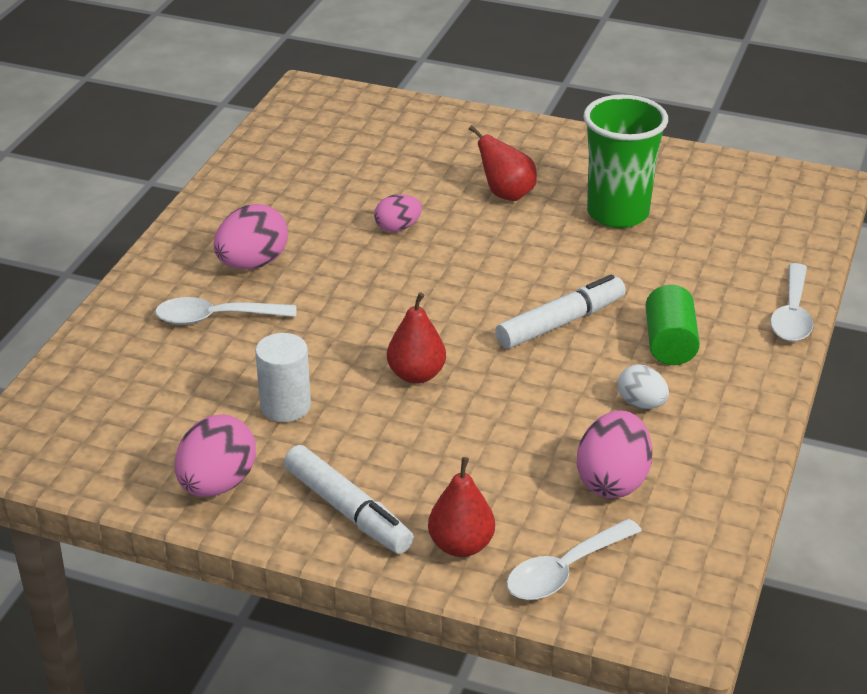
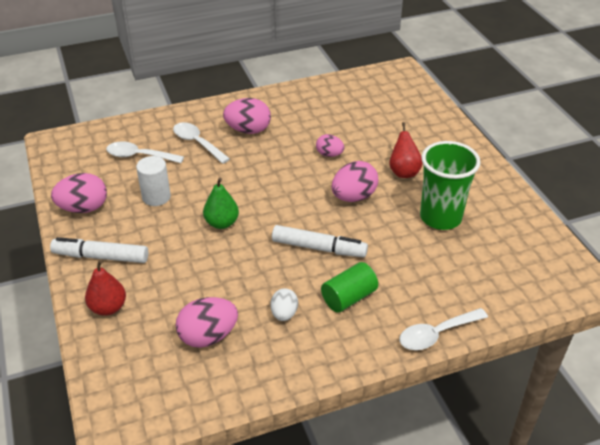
camera: 50 degrees right, 5 degrees up
(348, 510) = (101, 257): white marker -> white marker turned 90 degrees clockwise
(416, 375) = (222, 223): red pear -> green pear
(503, 252) = (353, 197): none -> pink egg
(564, 571) = (120, 355): white spoon -> white spoon (139, 156)

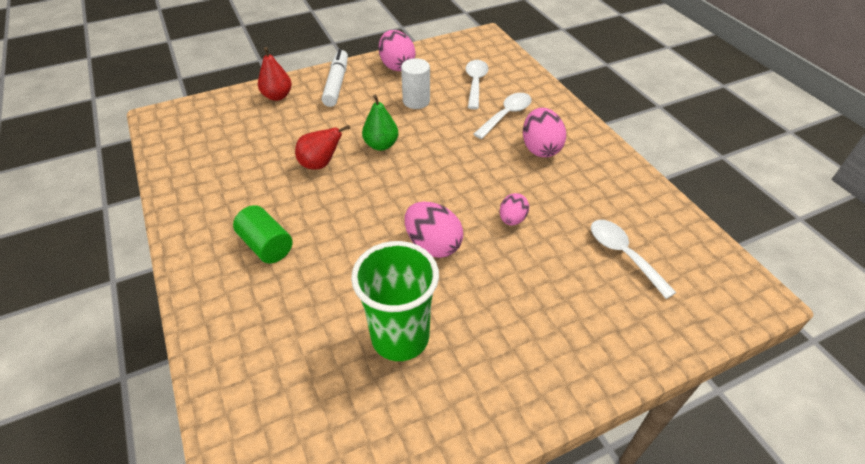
camera: 85 degrees right, 5 degrees up
(208, 336) = (234, 152): pink egg -> none
(284, 314) = (252, 198): white egg -> none
(319, 248) = (343, 218): white marker -> none
(403, 172) = (492, 296): red pear -> red pear (320, 164)
(436, 334) = (198, 325): white spoon -> white spoon (623, 255)

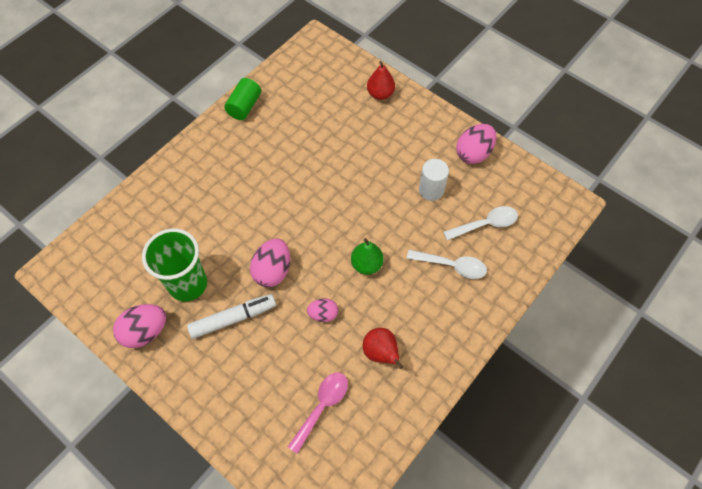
camera: 65 degrees right, 15 degrees up
(266, 245) = (228, 173): green cylinder -> green cylinder (244, 106)
(320, 164) = (318, 163): red pear -> red pear (381, 353)
(336, 84) = (420, 123): white marker -> white marker (233, 318)
(381, 145) = (361, 191): green pear -> green pear (366, 264)
(540, 148) = (420, 308): pink egg -> pink egg (145, 332)
(623, 255) = (322, 406): white spoon -> pink spoon

